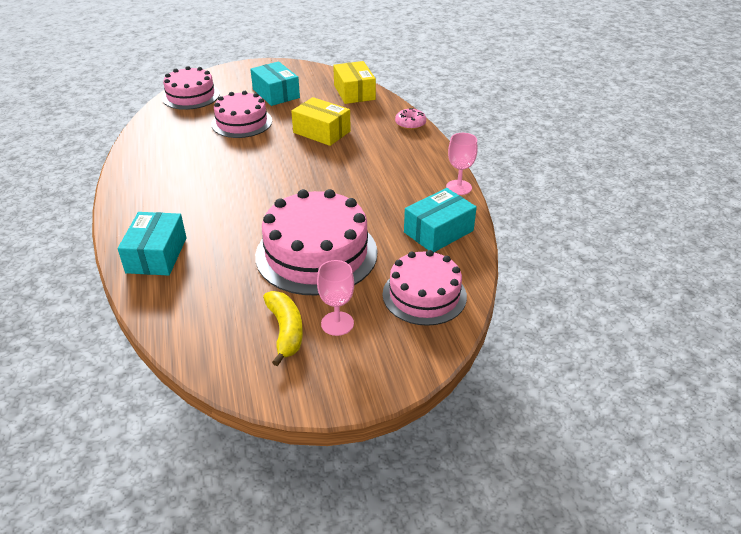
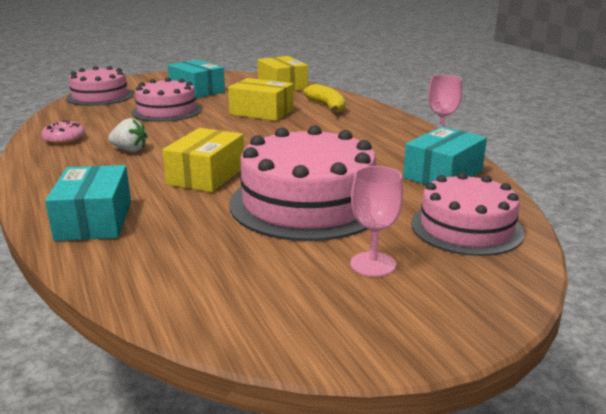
camera: 10 degrees left, 15 degrees down
(199, 174) = (129, 150): none -> white strawberry
(250, 213) = (206, 175): none -> yellow box
(285, 331) = (306, 278): yellow banana -> yellow banana (327, 106)
(410, 124) = (355, 102): pink donut -> pink donut (64, 139)

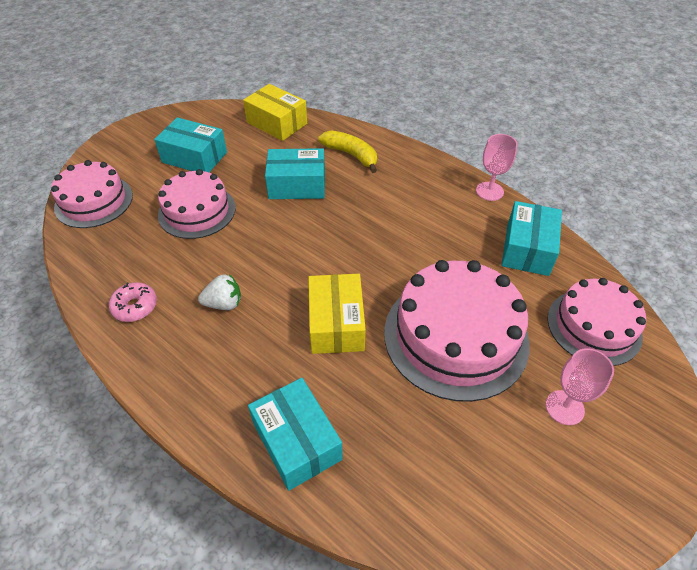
camera: 25 degrees left, 25 degrees up
(261, 112) = (297, 185): yellow box -> turquoise box

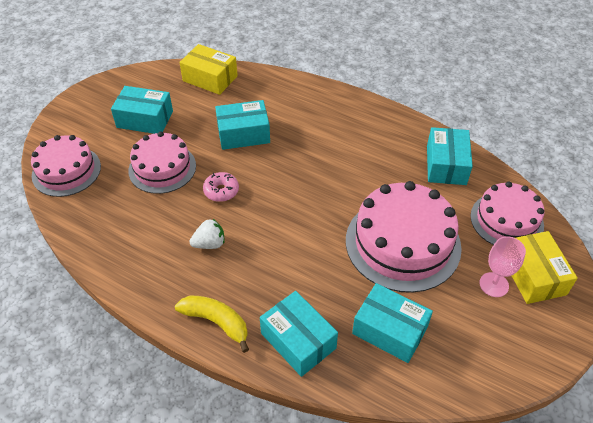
camera: 10 degrees left, 0 degrees up
(135, 306) = (135, 257): pink donut -> pink donut (221, 191)
(336, 323) = (306, 247): yellow box -> yellow box (533, 275)
(351, 155) = (284, 101): yellow banana -> yellow banana (216, 322)
(416, 447) = (390, 330): none -> turquoise box
(489, 191) = (407, 119): pink goblet -> none

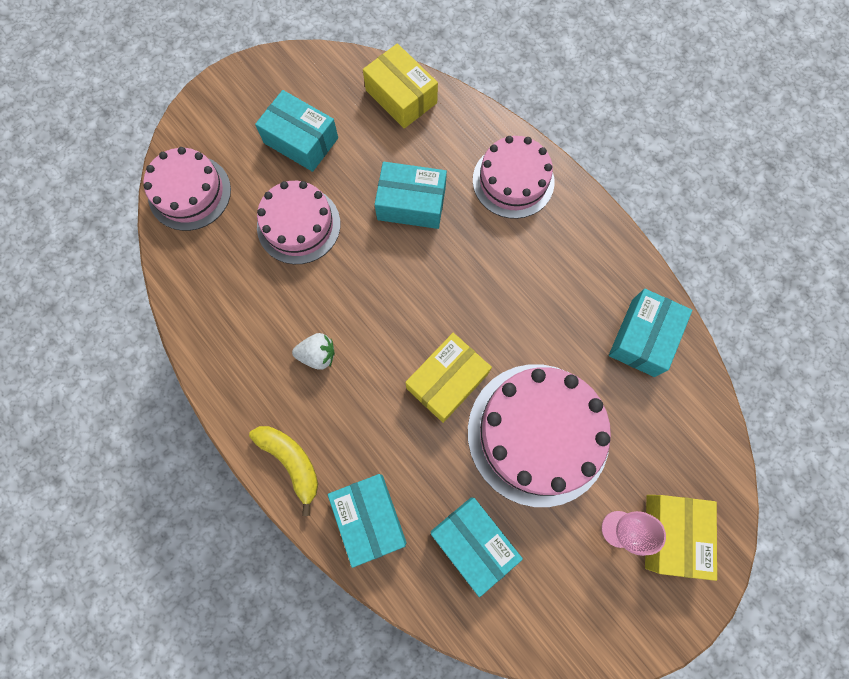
camera: 20 degrees right, 25 degrees up
(221, 191) = (355, 283): pink donut -> none
(318, 231) = (447, 381): none -> yellow box
(506, 220) = (679, 446): pink cake -> pink cake (513, 181)

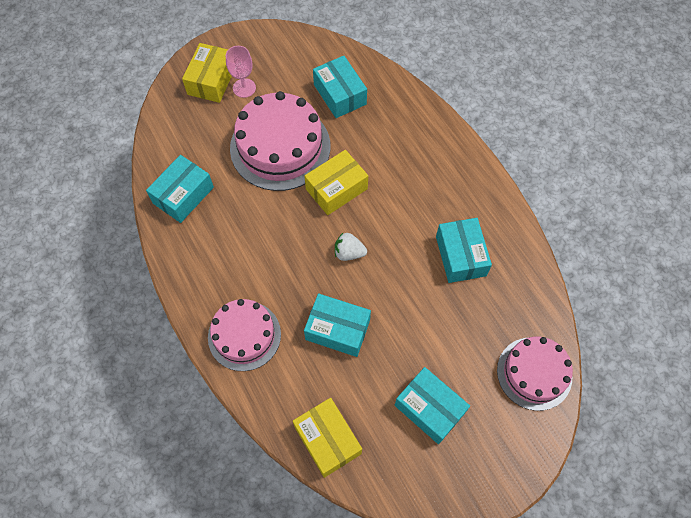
camera: 170 degrees left, 10 degrees down
(291, 462) = (455, 156): yellow banana -> none
(298, 225) = (438, 326): pink cake -> none
(317, 355) = (430, 221): white strawberry -> white strawberry (349, 253)
(369, 518) = (405, 117): turquoise box -> turquoise box (461, 256)

